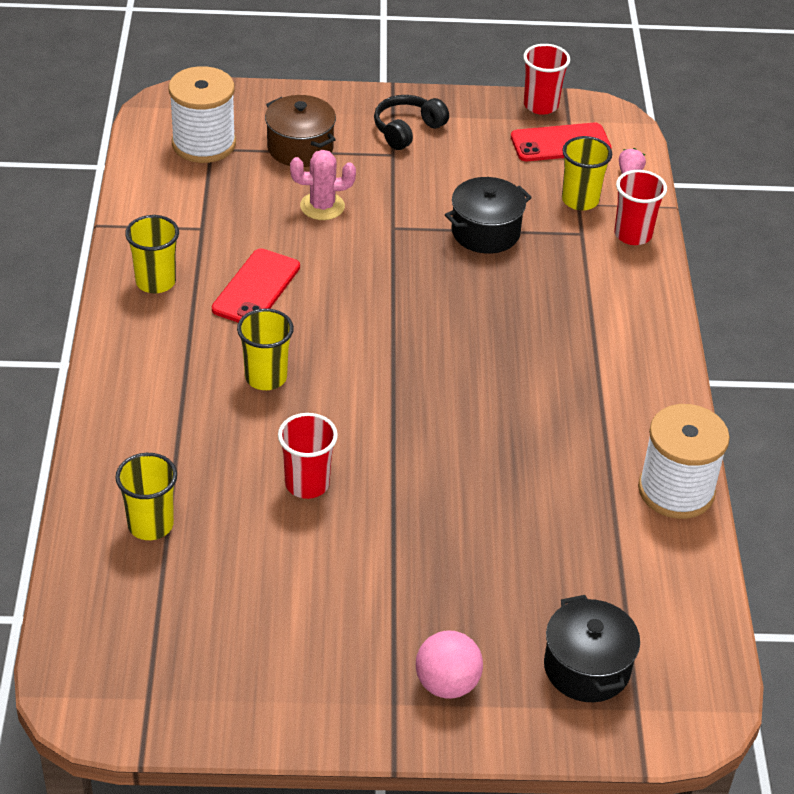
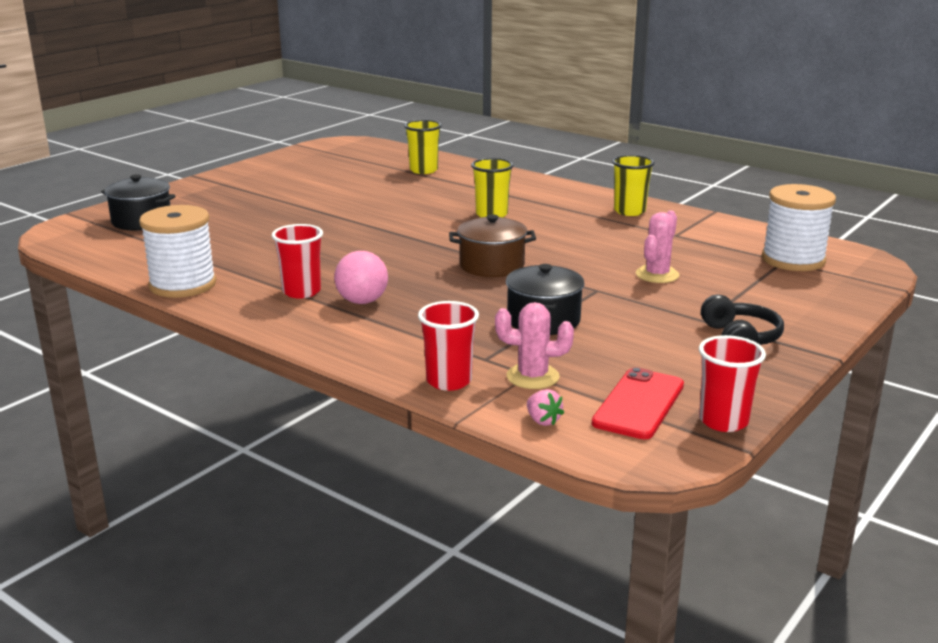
camera: 130 degrees right, 20 degrees down
(256, 288) = (584, 233): red phone -> none
(300, 148) = (753, 289): brown pot -> brown pot (492, 265)
(307, 484) = (388, 202): red cup -> red cup (301, 291)
(447, 684) = (205, 194): pink ball -> pink ball (362, 301)
(580, 200) = (532, 377): yellow cup -> pink cactus

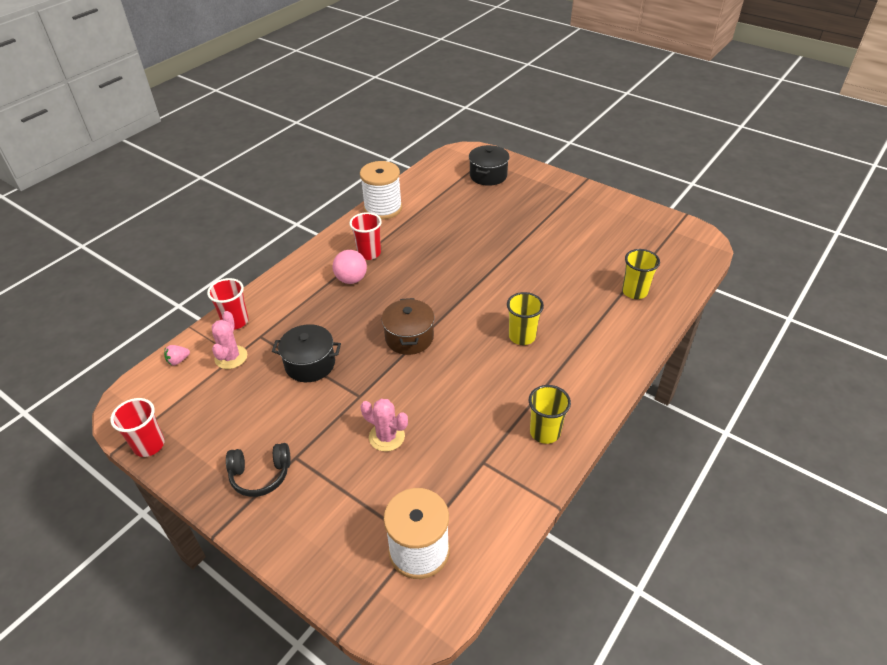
camera: 90 degrees right, 20 degrees up
(639, 404) = (183, 405): red phone -> none

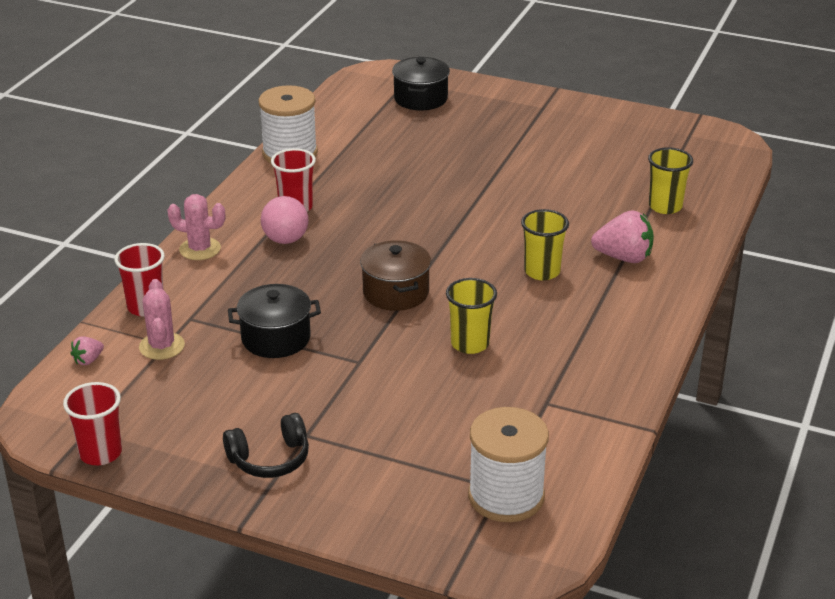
camera: 15 degrees left, 10 degrees down
(386, 437) = (415, 397): pink cactus -> pink cactus (200, 249)
(545, 432) = (609, 363): yellow cup -> yellow cup (470, 344)
(588, 333) = (624, 257): none -> pink strawberry

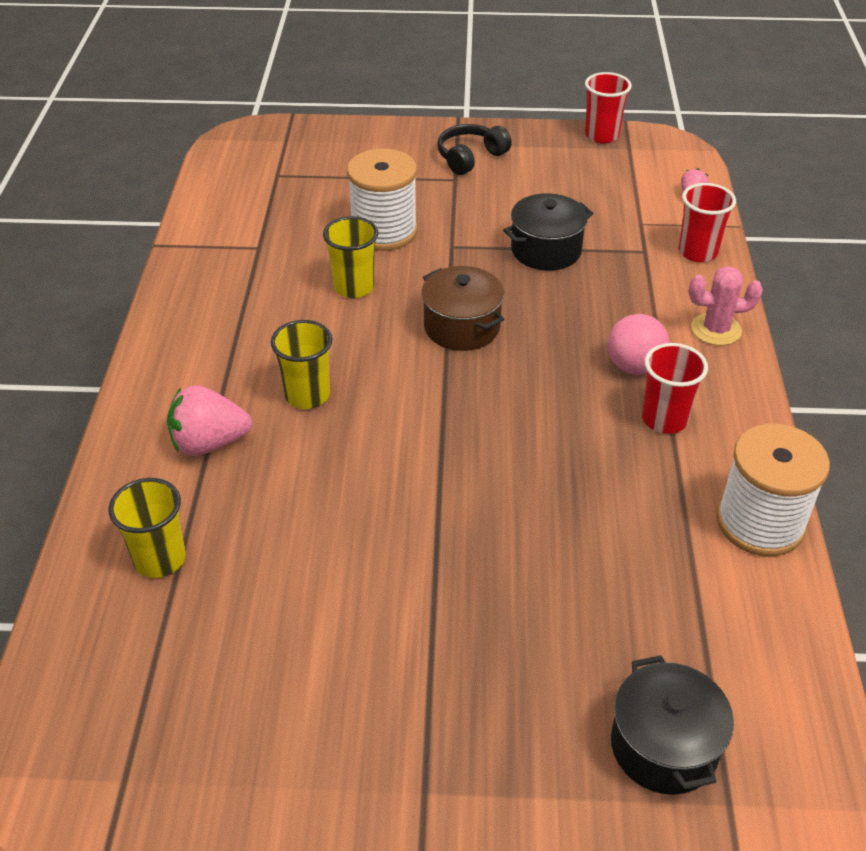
camera: 160 degrees right, 10 degrees up
(162, 346) = (642, 220): pink cactus -> none
(506, 496) = (270, 171): white spool -> white spool (384, 231)

